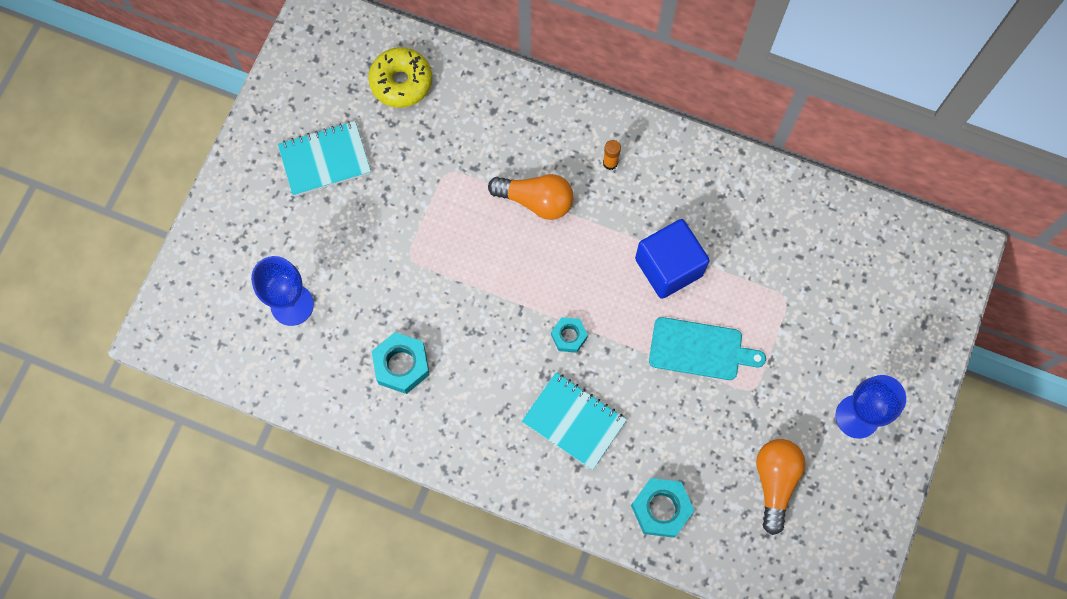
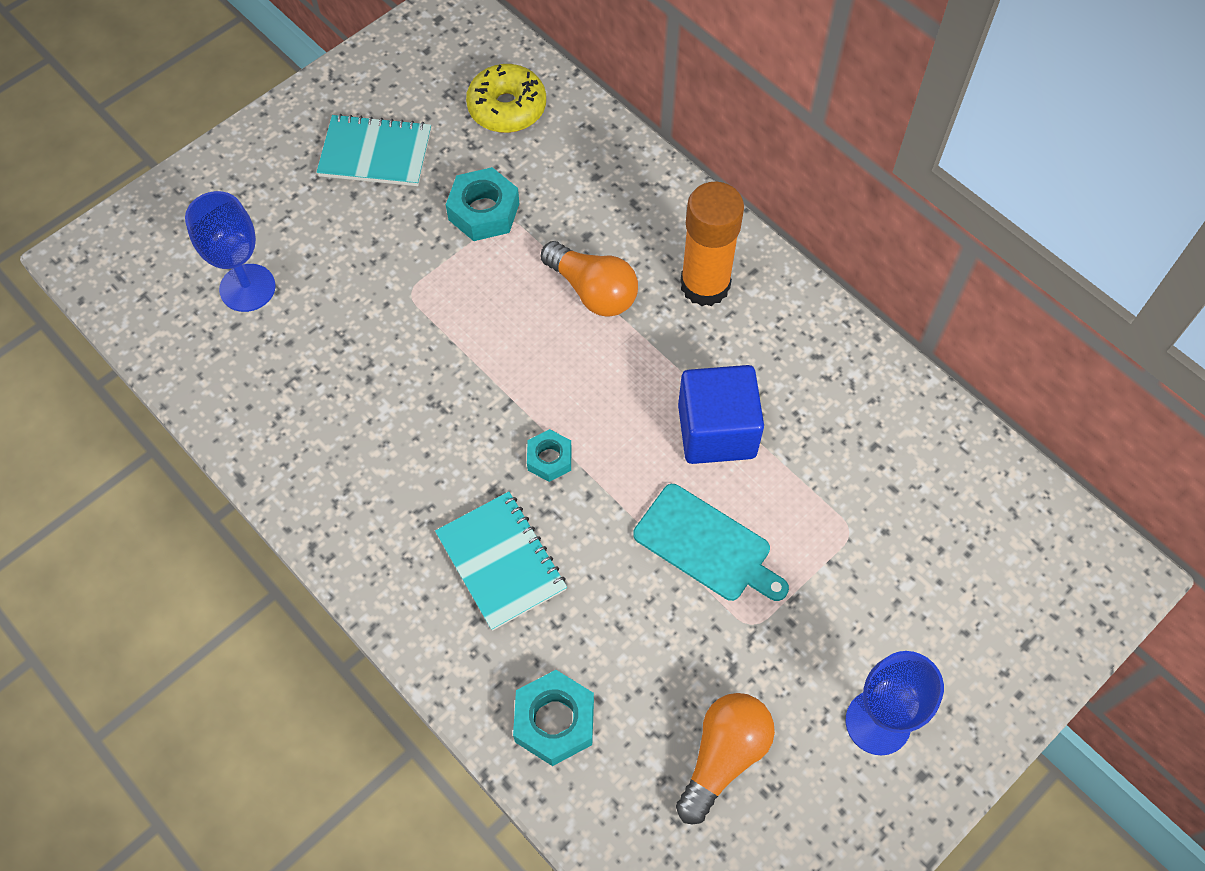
camera: 25 degrees right, 10 degrees down
(401, 365) = (331, 406): turquoise nut -> turquoise nut (484, 211)
(610, 163) = (705, 285): orange glue stick -> orange glue stick, size x2.47

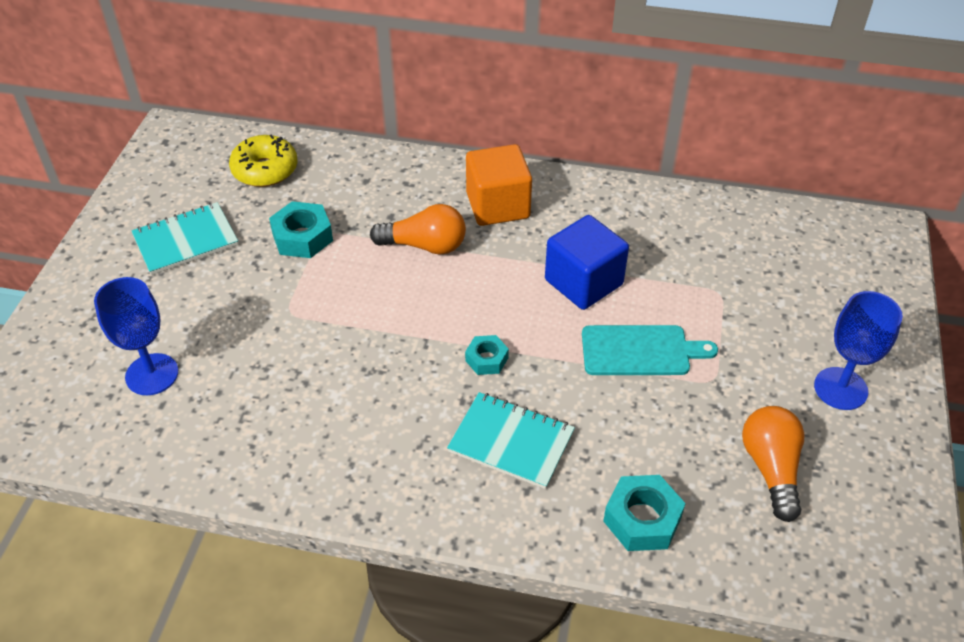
camera: 35 degrees left, 15 degrees down
(705, 285) = (498, 205): orange glue stick -> orange cube

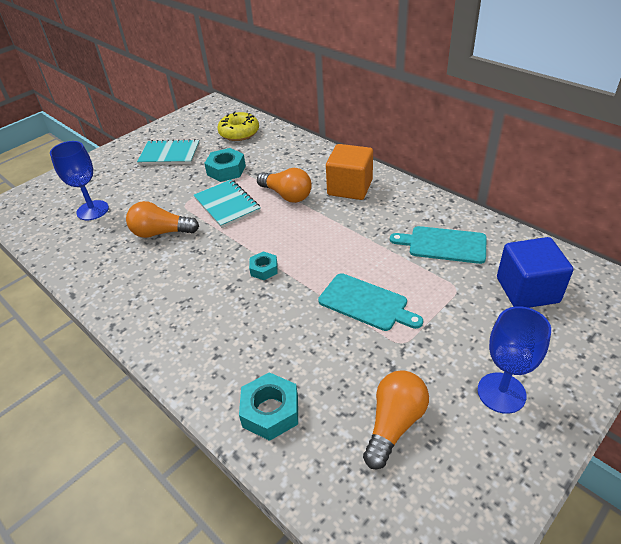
camera: 35 degrees right, 5 degrees down
(297, 366) = (161, 232): none -> orange light bulb
(511, 442) = (234, 322): turquoise notebook -> turquoise notebook (227, 205)
(583, 282) = (365, 248): blue cube -> blue cube (527, 290)
(667, 244) = (443, 245): none -> turquoise cutting board

